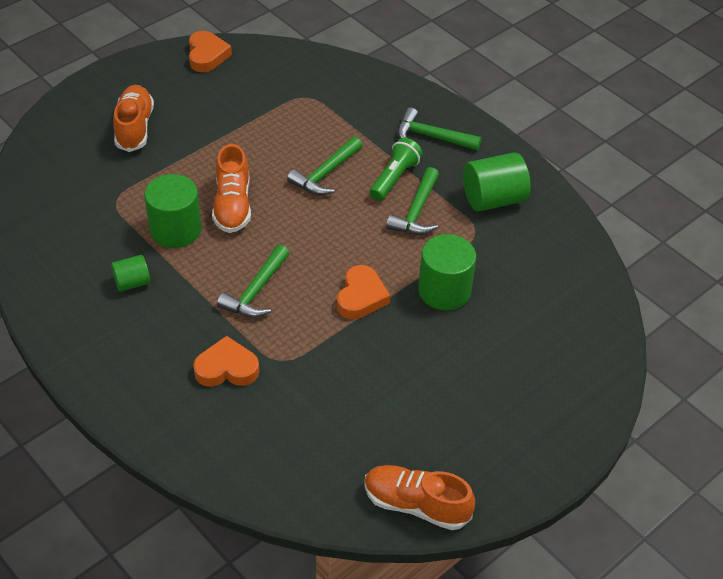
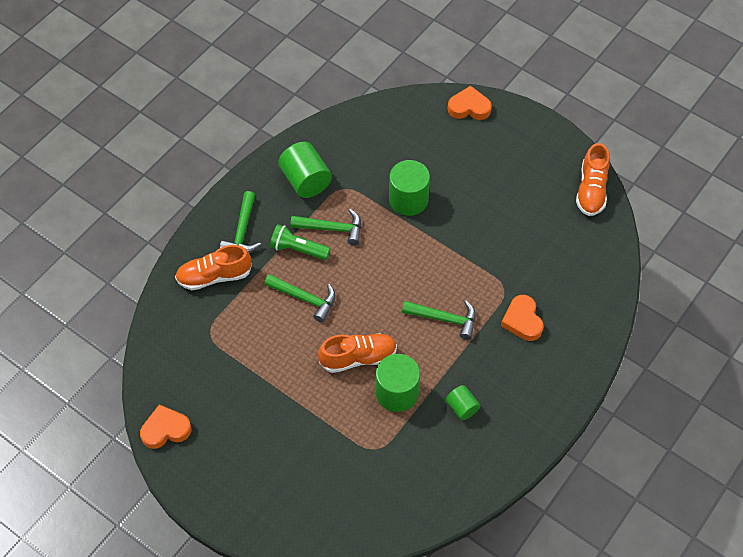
camera: 100 degrees left, 10 degrees up
(134, 127) = (280, 462): orange shoe -> orange shoe (214, 276)
(361, 297) = (430, 250): orange heart -> orange heart (469, 107)

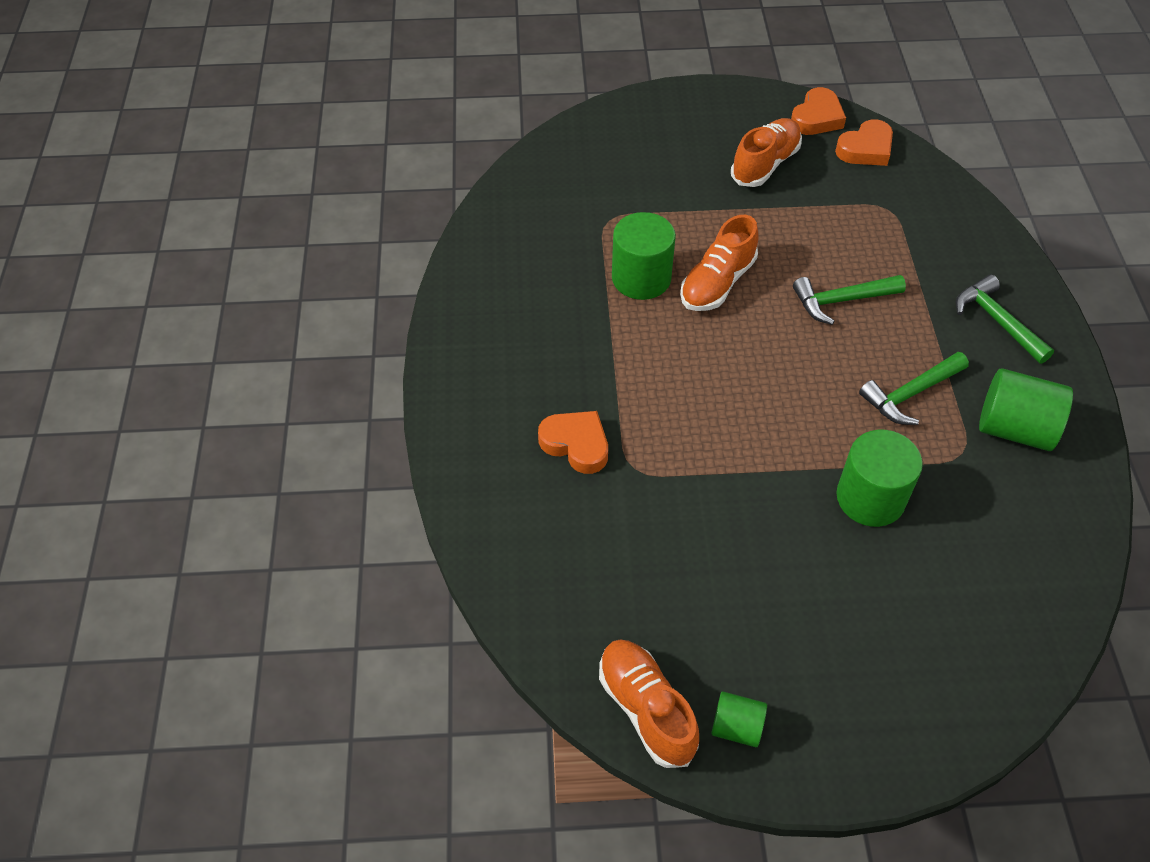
camera: 140 degrees right, 5 degrees down
(214, 276) = (958, 258): orange shoe -> orange shoe (765, 164)
(298, 249) = (915, 344): green flashlight -> none
(445, 319) = (668, 384): green hammer -> none
(462, 407) = (558, 308): green cylinder -> green cylinder (736, 727)
(469, 107) = (957, 717): orange heart -> orange heart (865, 149)

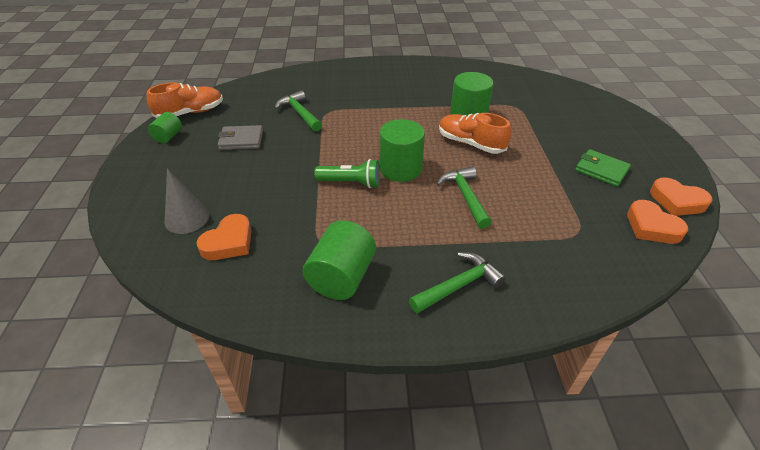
camera: 90 degrees right, 10 degrees down
(576, 444) = (345, 96): orange heart -> orange heart (229, 242)
(737, 594) = (241, 140): none -> grey wallet
(765, 164) = (601, 170): orange shoe -> green wallet
(833, 426) = (351, 183): none -> green flashlight
(870, 498) = (292, 194): green cylinder -> green cylinder (400, 169)
(910, 394) = (377, 222): green hammer -> green hammer (299, 113)
(952, 630) = (187, 218): none -> grey cone

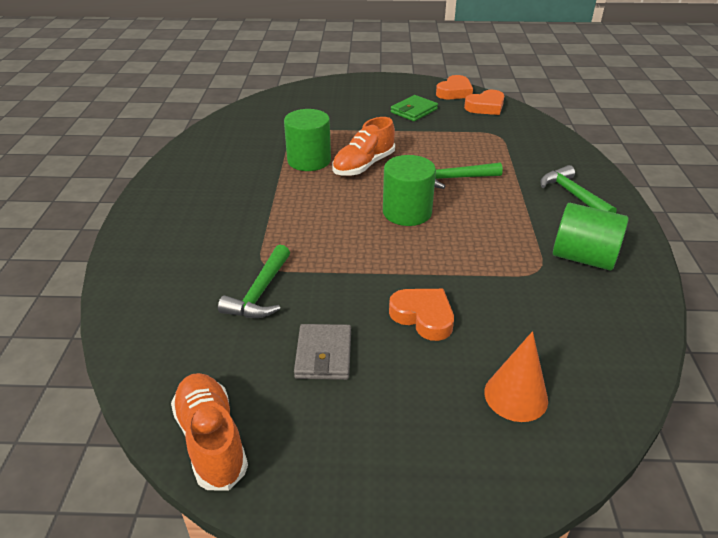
camera: 85 degrees left, 5 degrees down
(168, 136) = (292, 462): green cylinder -> none
(187, 218) = (516, 396): grey cone -> orange cone
(229, 242) = (553, 346): orange heart -> orange heart (423, 316)
(299, 113) = (260, 293): green hammer -> green hammer turned 45 degrees counterclockwise
(351, 183) = (433, 248): green flashlight -> none

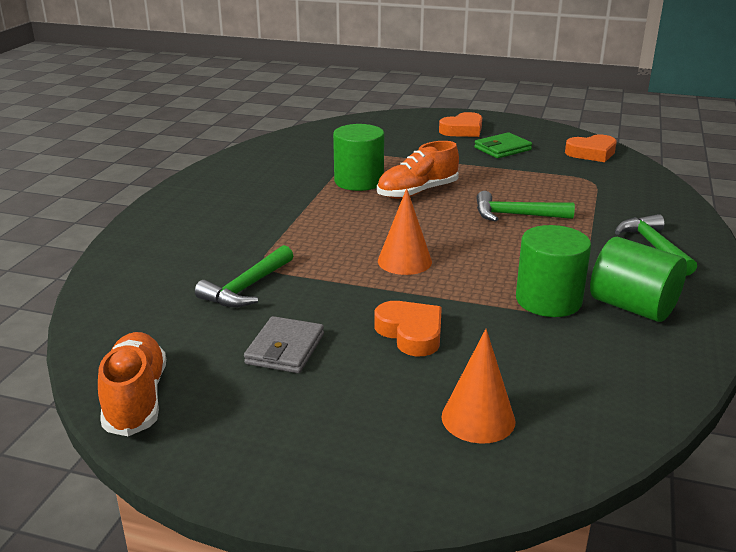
camera: 15 degrees right, 10 degrees down
(385, 241) = (404, 261): none -> orange cone
(407, 212) = (443, 239): green cylinder -> green cylinder (548, 300)
(454, 92) = (561, 136): orange heart -> orange heart (462, 130)

